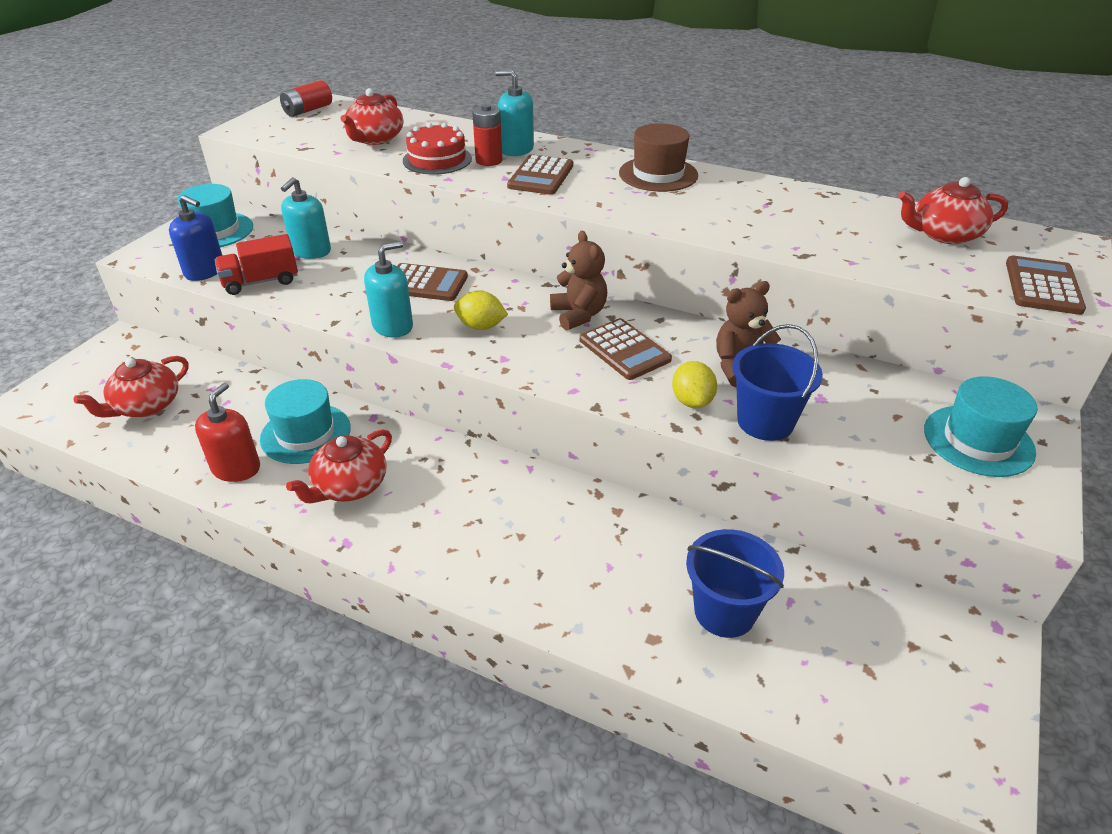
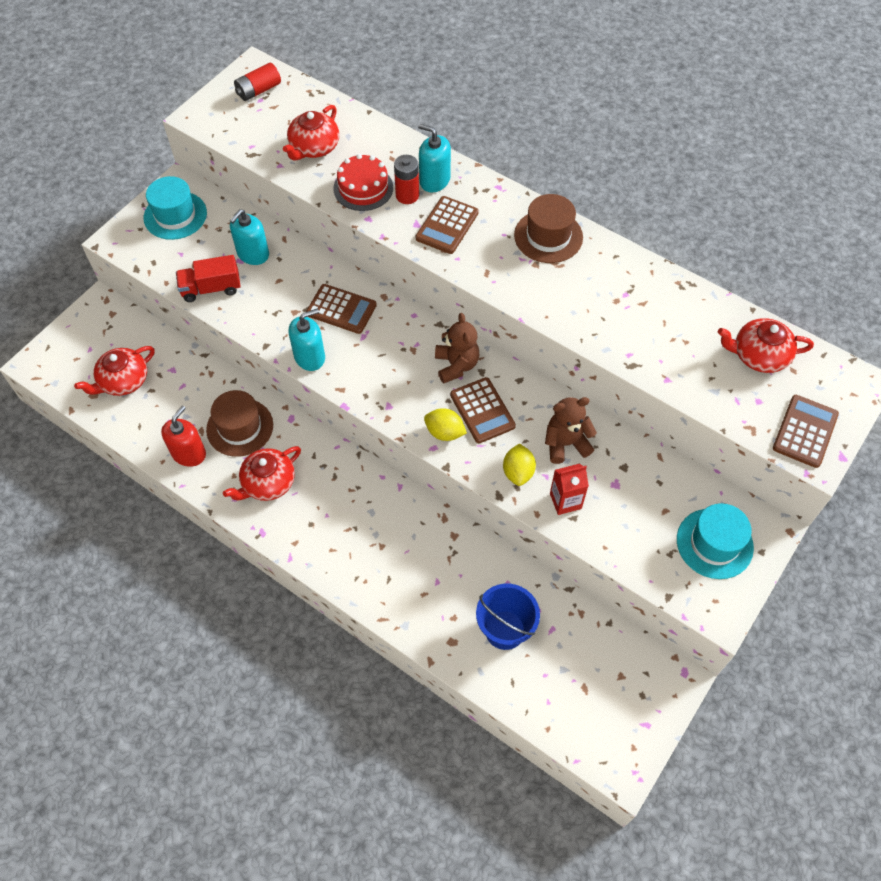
camera: 10 degrees right, 20 degrees up
(205, 271) = (167, 268): blue soap dispenser -> none
(305, 433) = (240, 427): turquoise hat -> brown hat
(481, 326) = (377, 367): yellow lemon -> yellow lemon (444, 432)
(765, 422) = (565, 501): blue bucket -> red carton

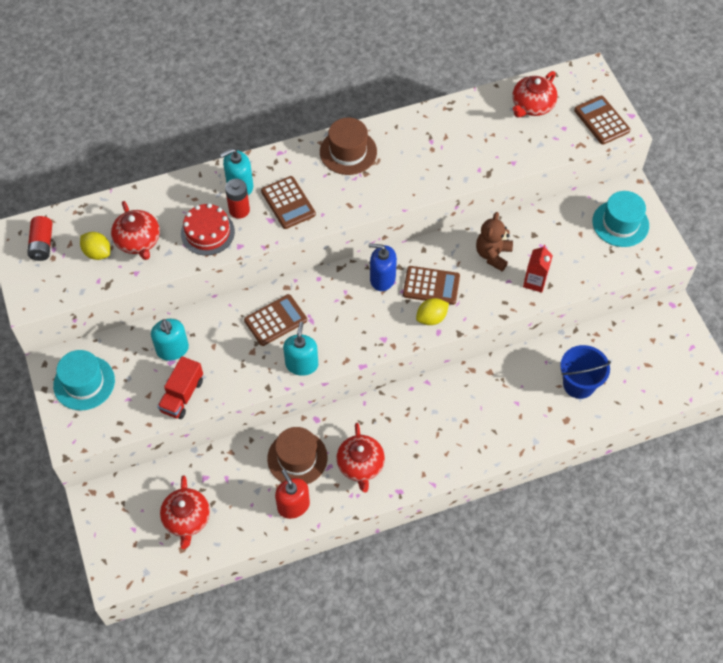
camera: 55 degrees left, 0 degrees up
(456, 365) = (382, 278): brown teddy bear -> blue soap dispenser
(518, 472) = (494, 295): yellow lemon -> yellow lemon (97, 253)

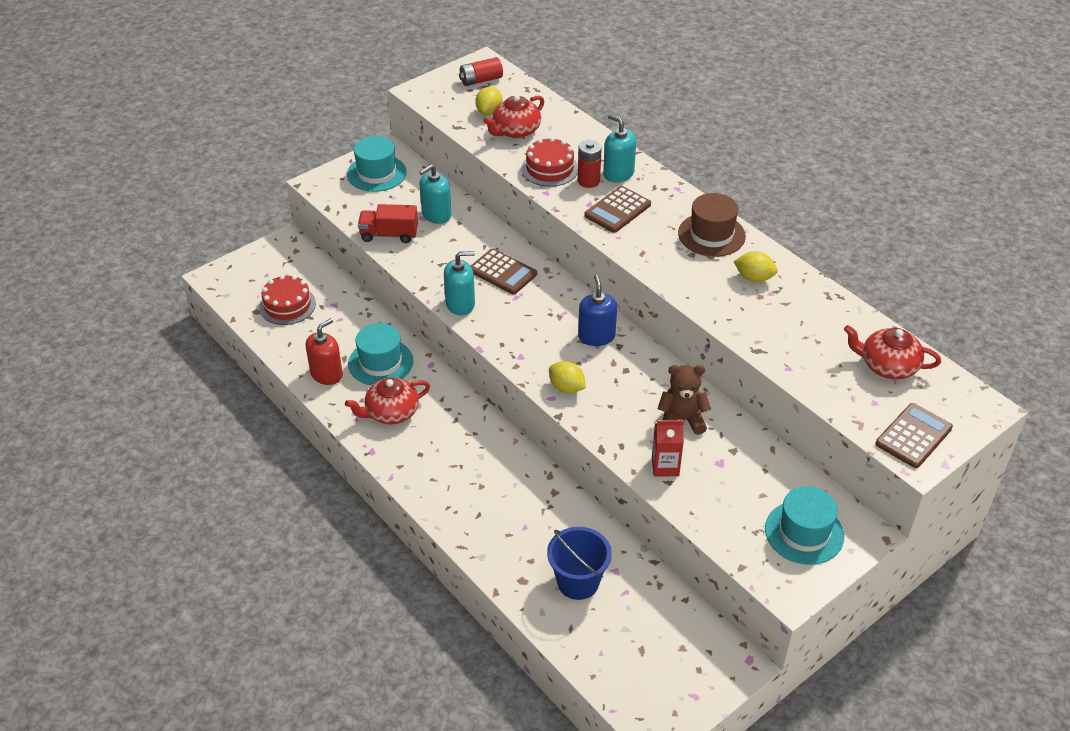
camera: 70 degrees right, 15 degrees down
(187, 519) = (287, 305): red teapot -> red cake
(297, 458) = (380, 362): brown hat -> turquoise hat
(410, 145) = (754, 278): none -> yellow lemon
(431, 286) = (609, 377): brown calculator -> none

